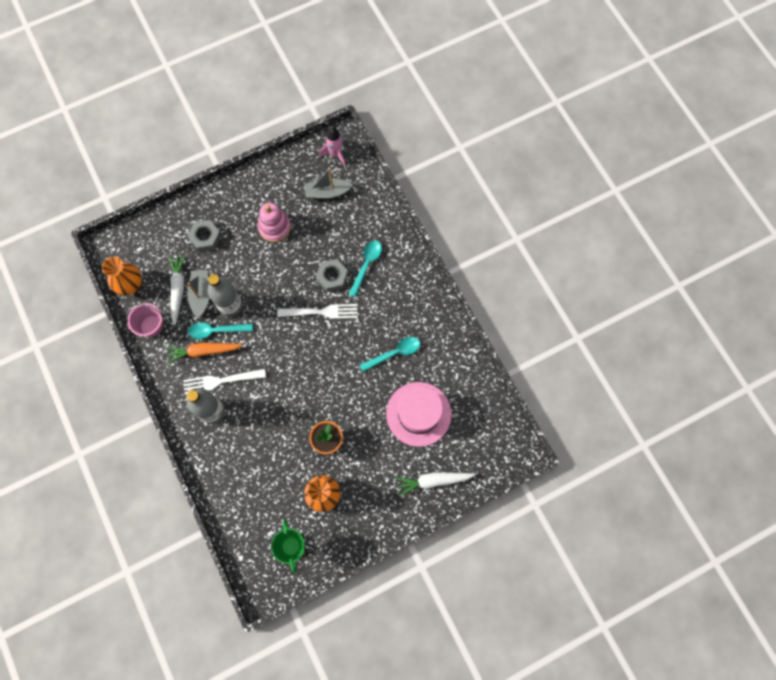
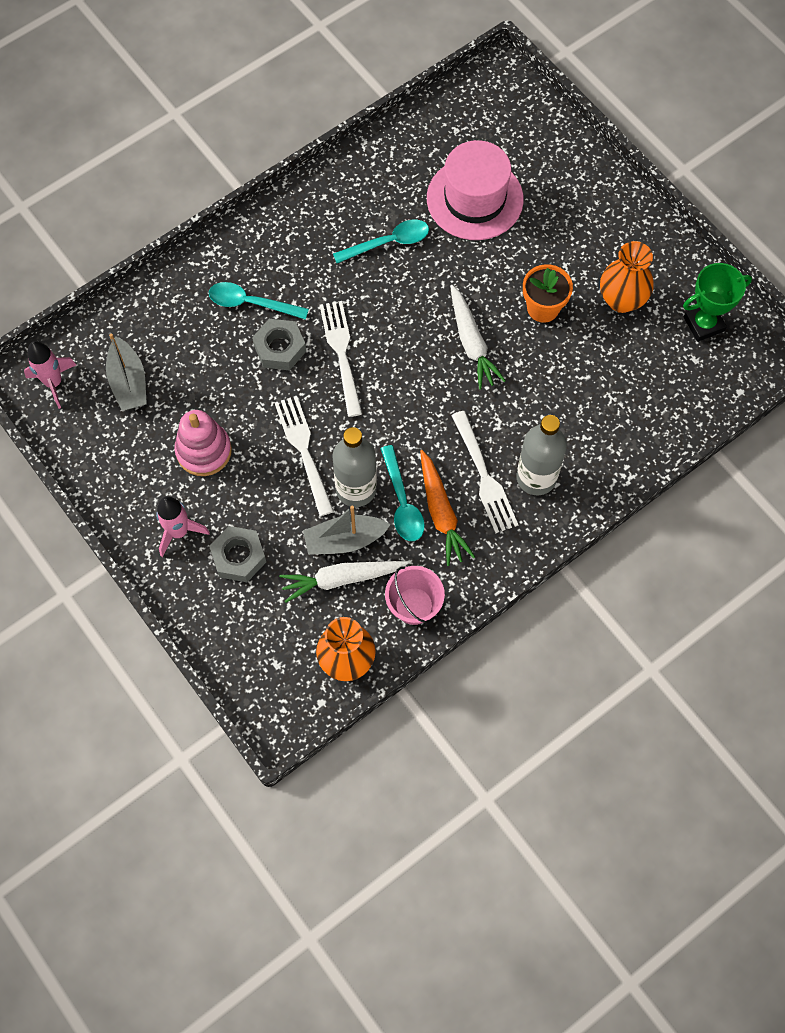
camera: 100 degrees left, 5 degrees down
(228, 209) = (179, 532): none -> pink rocket
(261, 281) = (304, 451): none -> white fork
(394, 353) = (389, 242): turquoise spoon -> turquoise spoon turned 105 degrees clockwise
(433, 481) = (566, 167): white carrot -> white carrot (471, 343)

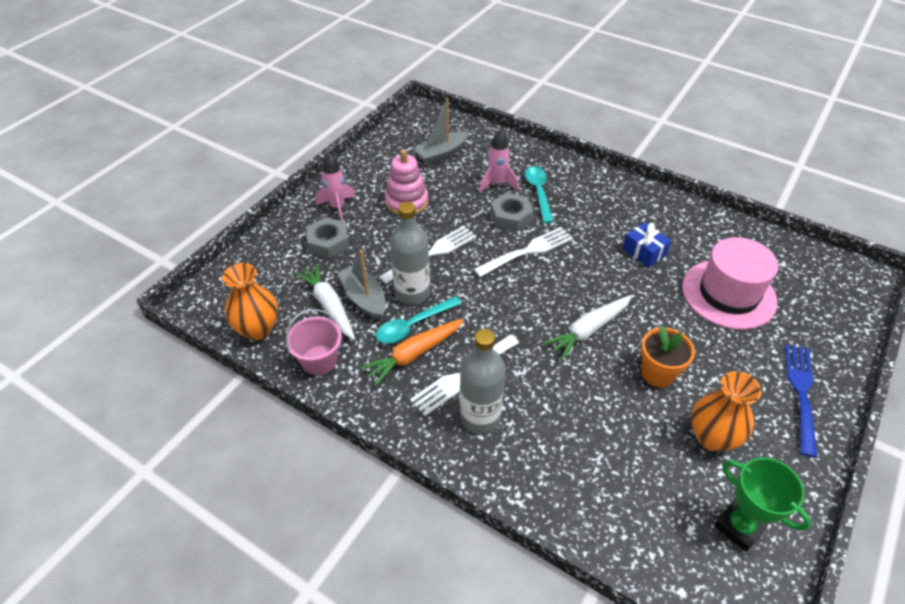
camera: 70 degrees right, 20 degrees down
(54, 383) = (424, 124): pink rocket -> pink rocket (497, 184)
(389, 242) = (644, 251): turquoise spoon -> blue gift
(605, 207) = (801, 394): none -> blue fork

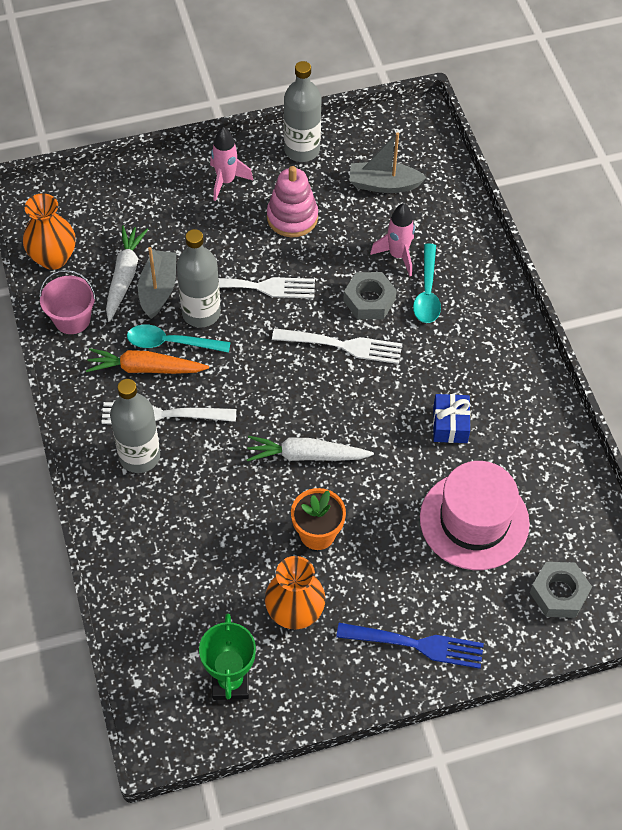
camera: 40 degrees right, 10 degrees up
(328, 243) = (183, 214): grey nut -> grey nut (559, 593)
(368, 164) = (302, 150): none -> grey bottle
(538, 192) = (427, 292): turquoise spoon -> turquoise spoon turned 150 degrees clockwise
(801, 394) = (415, 645): blue fork -> blue fork turned 45 degrees clockwise

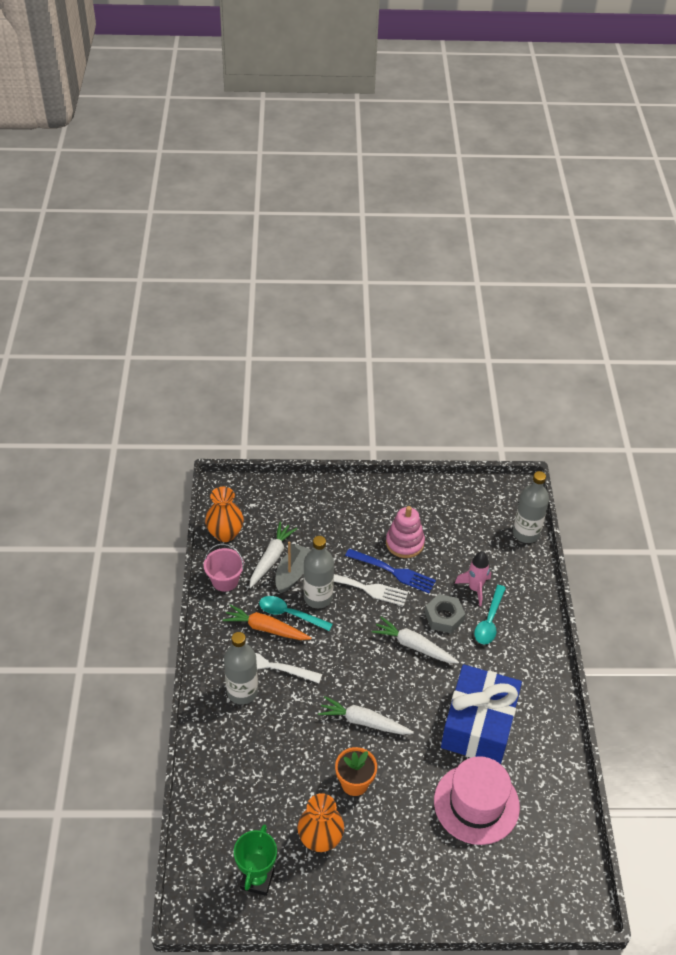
camera: 15 degrees right, 10 degrees down
(226, 181) = (364, 506): pink rocket -> none
(302, 150) = (426, 495): grey bottle -> grey bottle (526, 533)
(341, 346) = (414, 646): white fork -> white carrot
(383, 184) = (479, 534): grey boat -> none
(415, 645) = (404, 888): blue fork -> blue fork (392, 571)
(450, 424) = (478, 725): blue gift -> blue gift, size x2.30
(559, 593) = (526, 878): grey nut -> none

